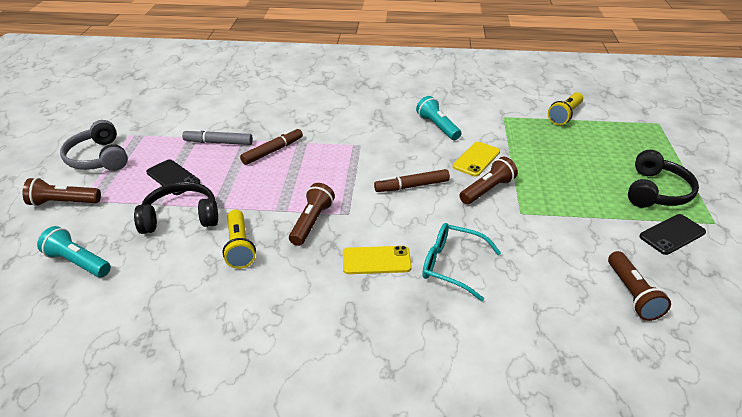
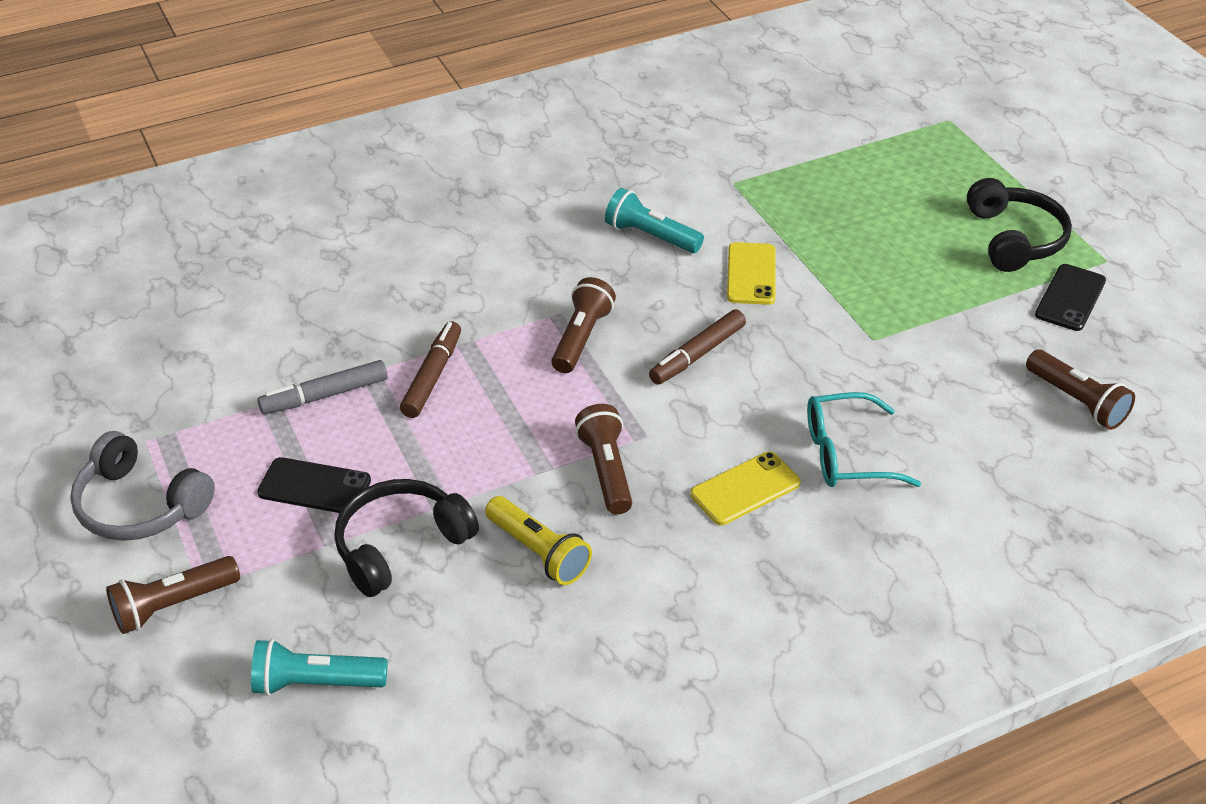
camera: 30 degrees left, 5 degrees up
(487, 190) = (804, 320): brown flashlight -> brown flashlight (581, 338)
(565, 115) = (817, 149): yellow flashlight -> none

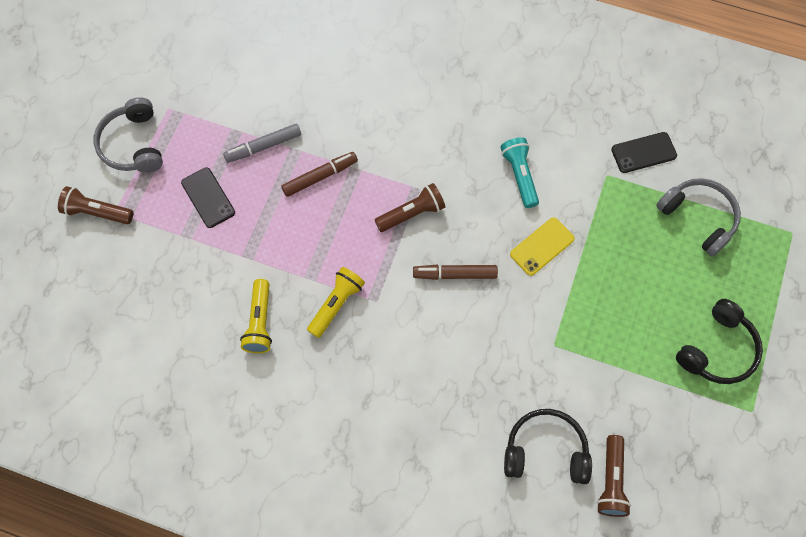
camera: 45 degrees right, 25 degrees up
(315, 683) = (109, 305): turquoise flashlight -> none
(324, 395) = (263, 146): grey marker -> grey marker turned 45 degrees counterclockwise
(400, 545) = (209, 264): black headphones -> black headphones (545, 451)
(606, 470) = (336, 304): brown flashlight -> yellow flashlight
(745, 489) = (385, 374): yellow phone -> none
(847, 454) = (455, 400): turquoise glasses -> none
(859, 160) = (698, 218): none -> grey headphones
(1070, 298) = (696, 416): black phone -> black phone (643, 152)

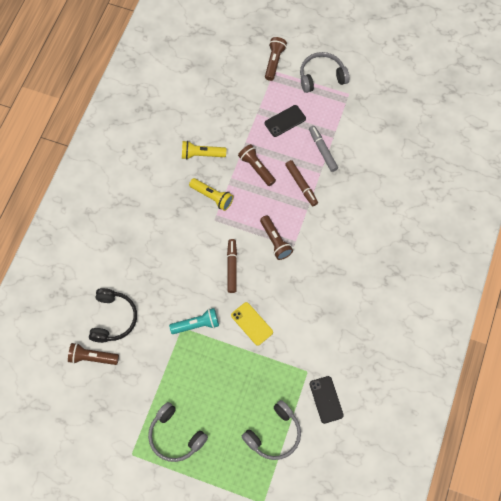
camera: 90 degrees right, 0 degrees up
(288, 239) = (256, 168): none -> brown flashlight
(519, 175) = (305, 311): turquoise flashlight -> turquoise flashlight (196, 324)
(718, 350) = (175, 436): black headphones -> grey headphones

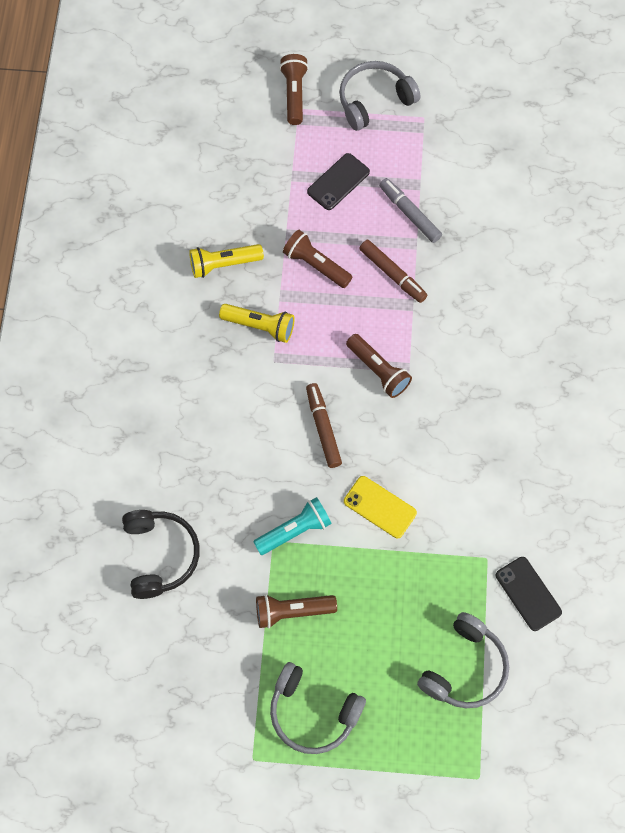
camera: 15 degrees left, 0 degrees up
(92, 357) = (145, 625): brown flashlight -> brown flashlight (292, 612)

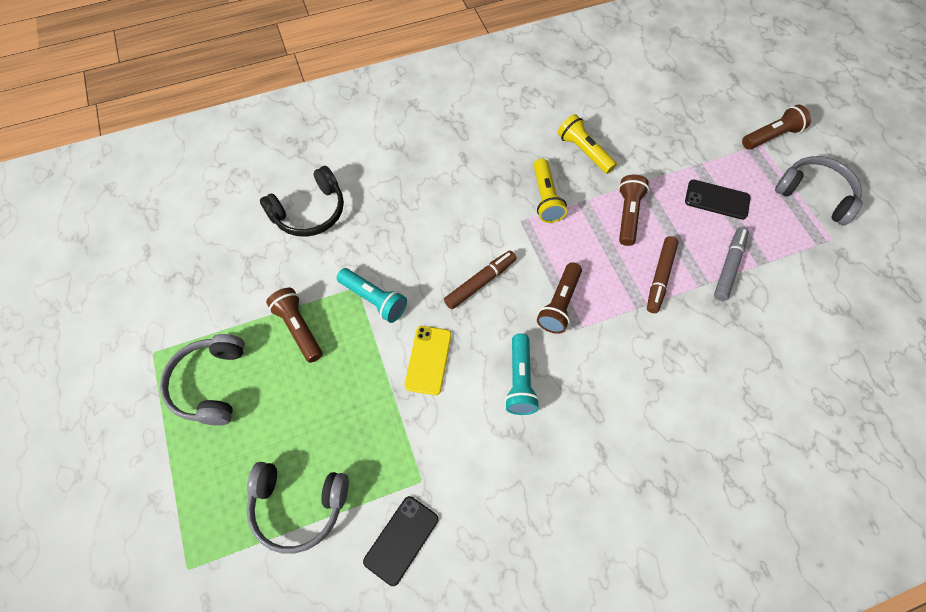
camera: 65 degrees right, 5 degrees down
(435, 439) = (520, 381): none -> turquoise flashlight

